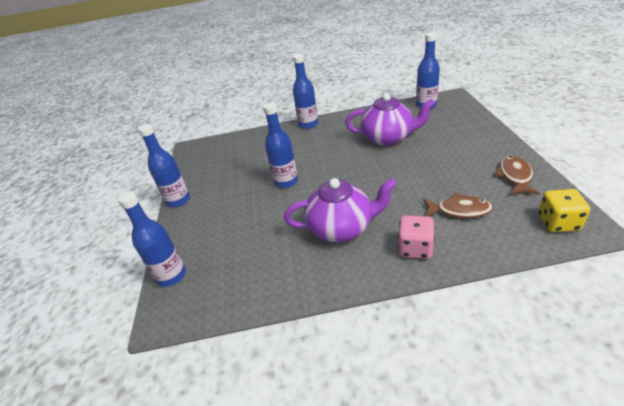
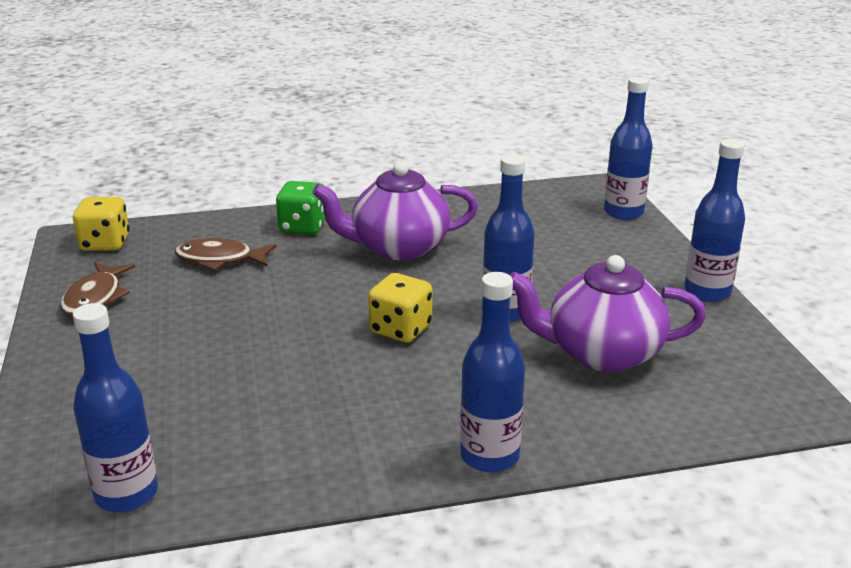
camera: 170 degrees right, 10 degrees down
(339, 168) = (400, 329): none -> yellow dice
(388, 138) = (279, 391): purple teapot -> purple teapot (601, 353)
(415, 248) = (303, 227): pink dice -> green dice

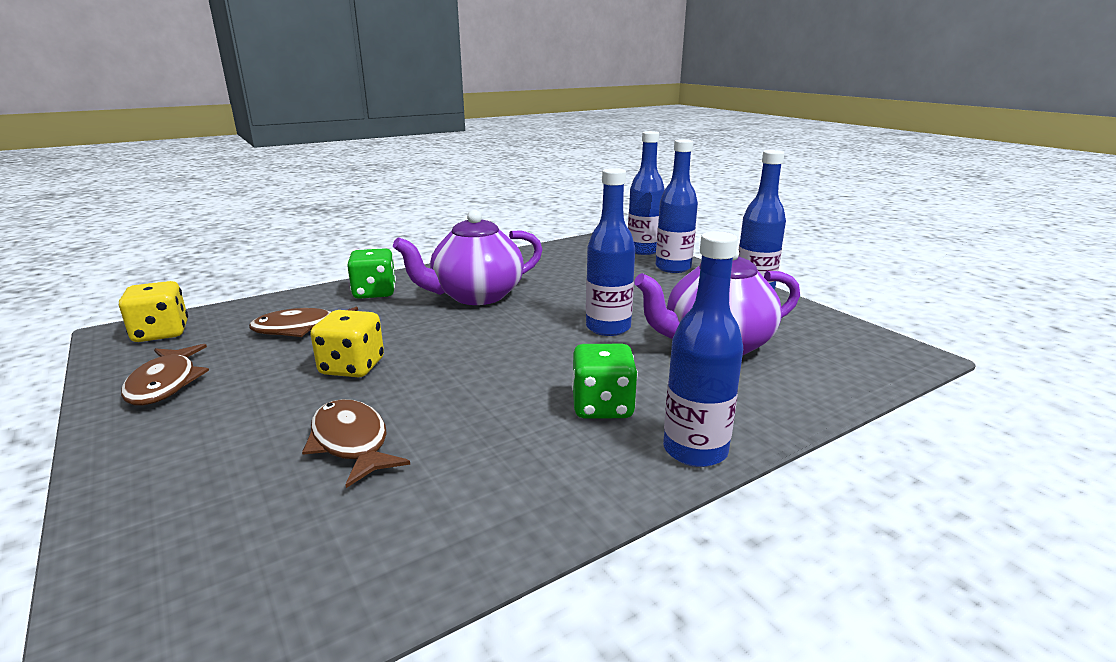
camera: 20 degrees left, 5 degrees down
(126, 494) = (289, 602): blue bottle -> blue bottle (673, 268)
(215, 384) = (351, 443): none -> brown fish
(400, 329) = (523, 357): yellow dice -> yellow dice (352, 367)
(438, 397) = (602, 407): none -> green dice

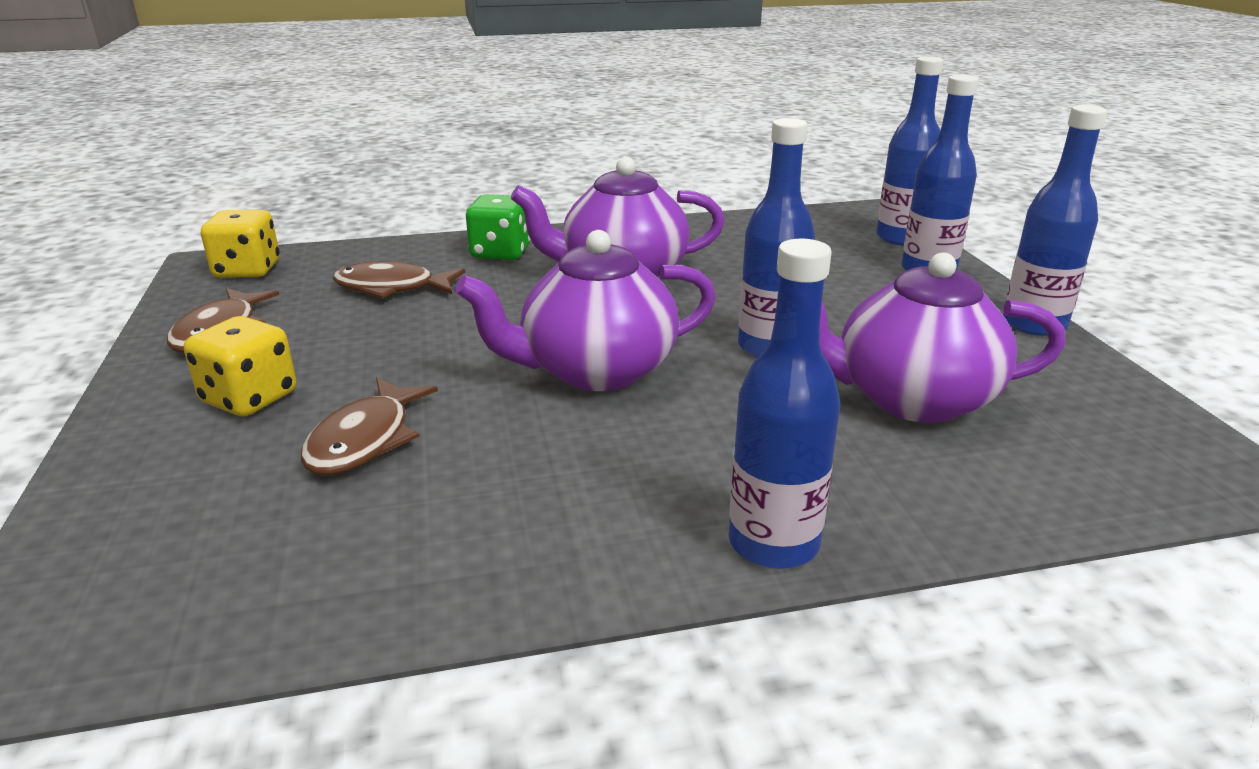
camera: 20 degrees right, 5 degrees up
(351, 443) = (365, 440): brown fish -> brown fish turned 150 degrees counterclockwise
(352, 367) = (419, 346): yellow dice -> yellow dice (249, 398)
(500, 362) = (595, 371): none -> purple teapot
(602, 407) = (688, 456): green dice -> none

